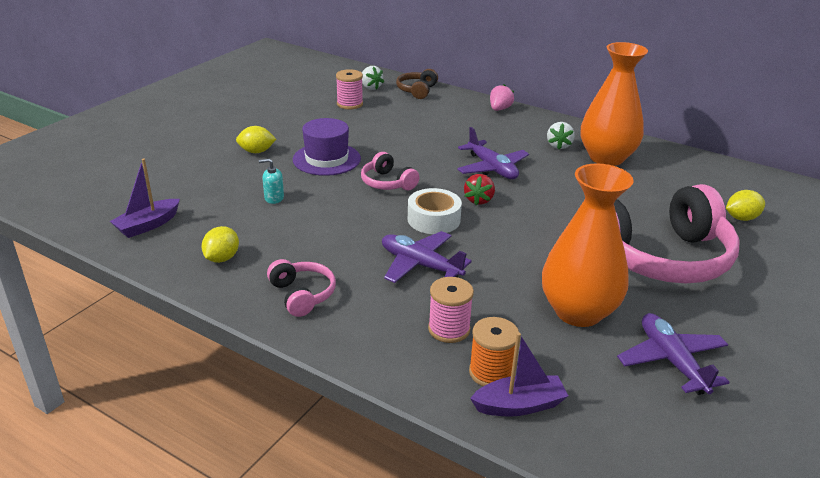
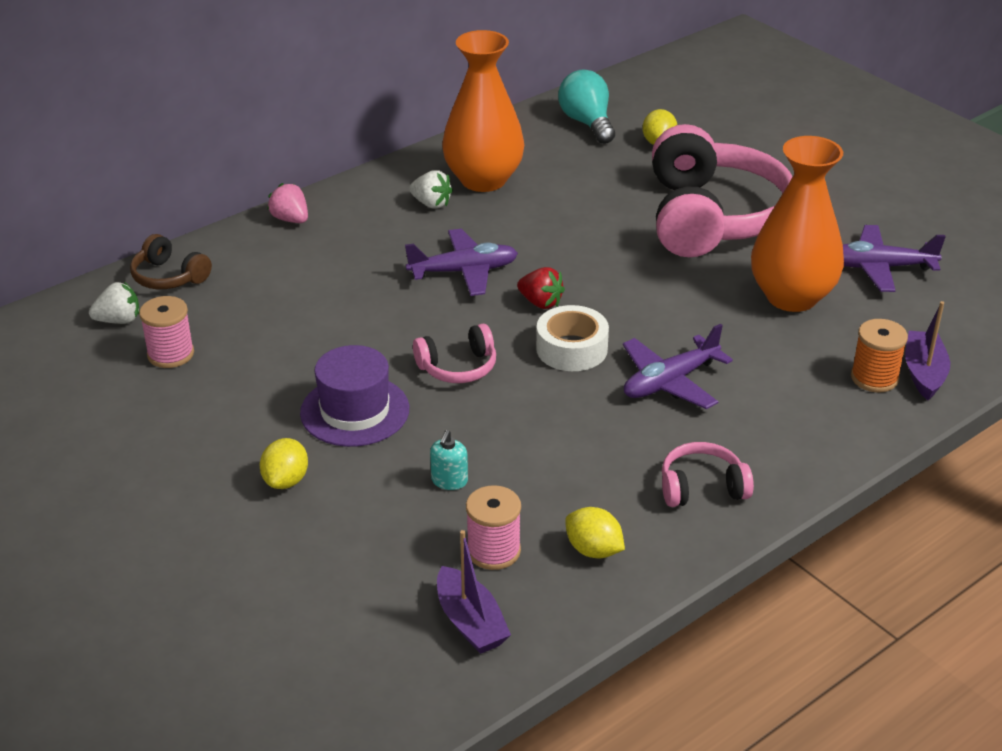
camera: 70 degrees left, 5 degrees up
(449, 329) = (798, 389): pink spool -> pink spool (493, 551)
(730, 184) = (587, 123): none -> turquoise light bulb

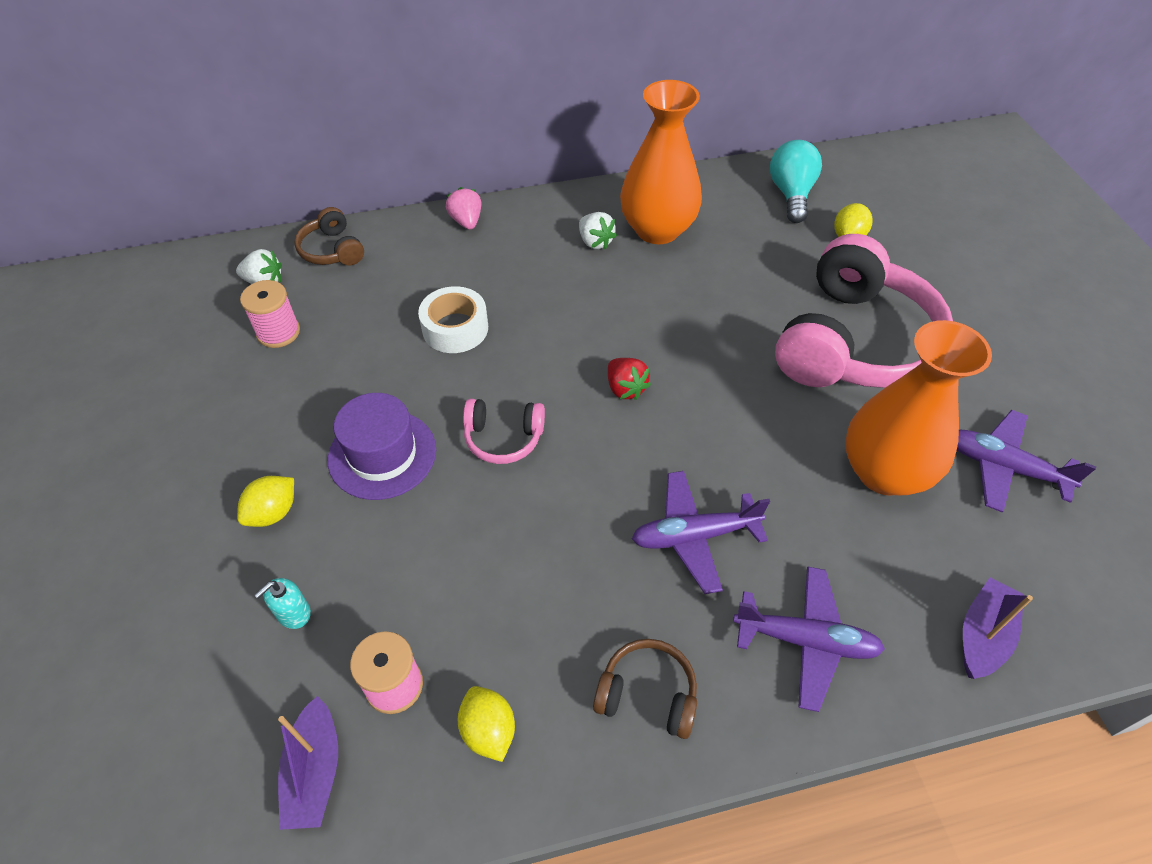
camera: 25 degrees right, 15 degrees up
(449, 481) = (410, 575): turquoise soap dispenser -> turquoise soap dispenser (293, 613)
(464, 271) = (577, 327): purple plane -> purple plane (806, 641)
(571, 349) = (621, 456): white tape -> white tape (455, 328)
(702, 487) = (647, 694): pink headphones -> brown headphones
(874, 378) = (920, 619): orange spool -> none

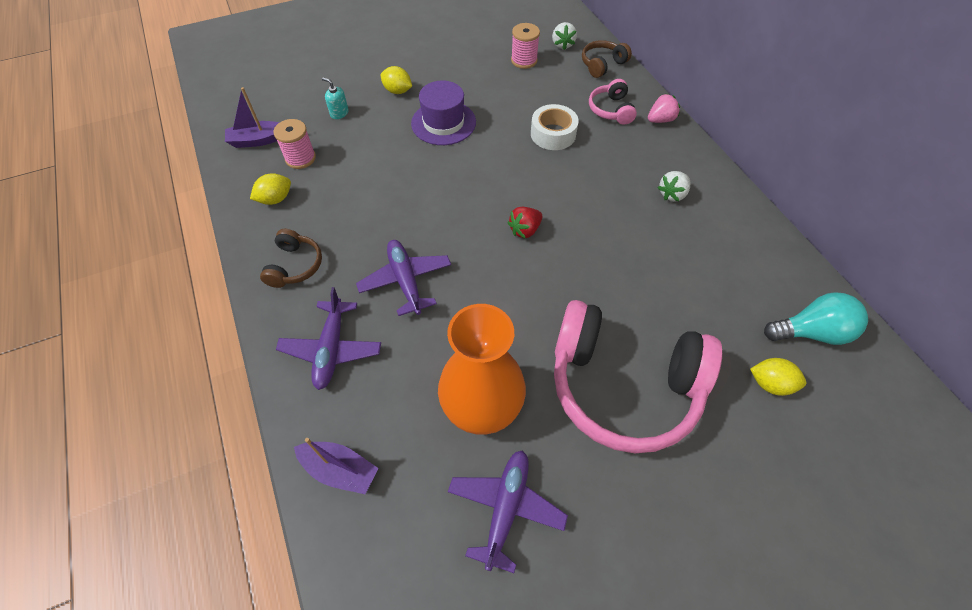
camera: 80 degrees right, 5 degrees up
(503, 438) = (466, 173): pink headphones -> pink headphones (611, 110)
(657, 230) = (706, 232): orange vase -> none

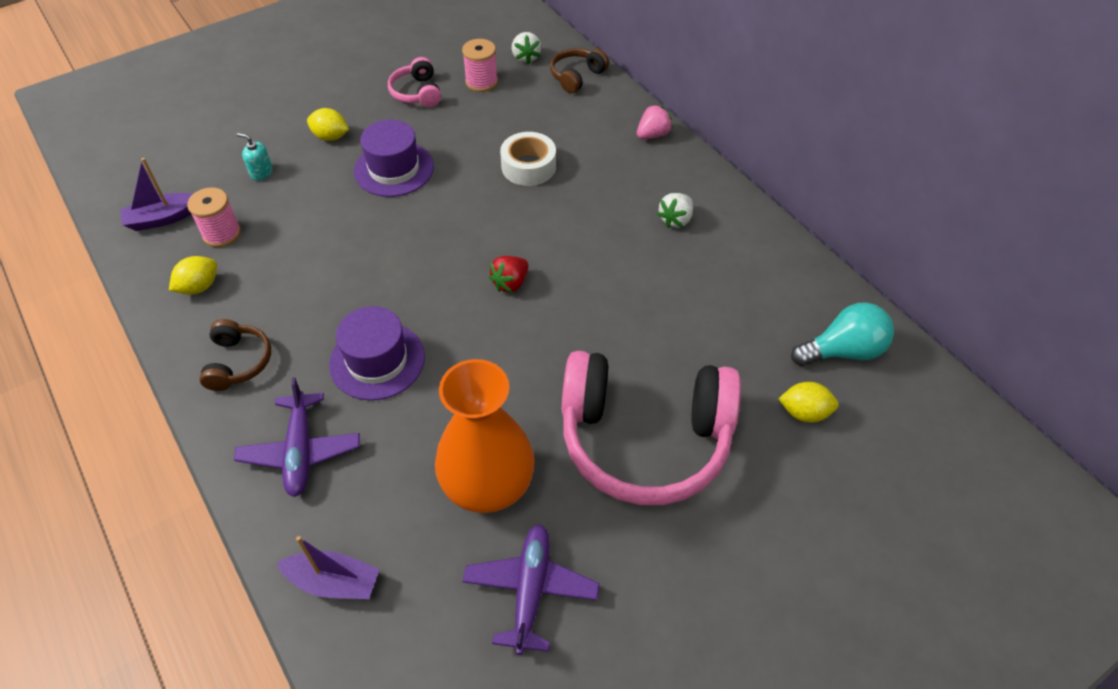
camera: 10 degrees left, 5 degrees down
(406, 281) = (377, 360): purple plane -> purple hat
(611, 110) = (593, 130): pink headphones -> pink headphones (417, 93)

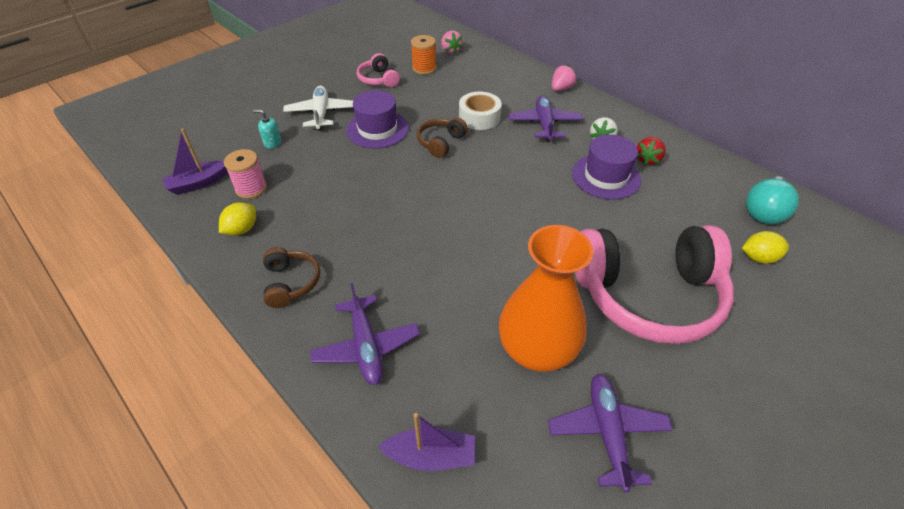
camera: 10 degrees left, 5 degrees down
(330, 137) = (321, 113): yellow lemon -> white plane
(377, 360) = (409, 265): purple hat -> purple hat (606, 176)
(481, 82) = (424, 68): pink spool -> orange spool
(510, 283) = (496, 196): red strawberry -> red strawberry (647, 159)
(526, 57) = (451, 51): white strawberry -> pink strawberry
(576, 76) = (492, 59): brown headphones -> brown headphones (440, 142)
(609, 187) = (544, 124): none -> purple plane
(843, 351) = (764, 211): turquoise light bulb -> turquoise light bulb turned 150 degrees clockwise

